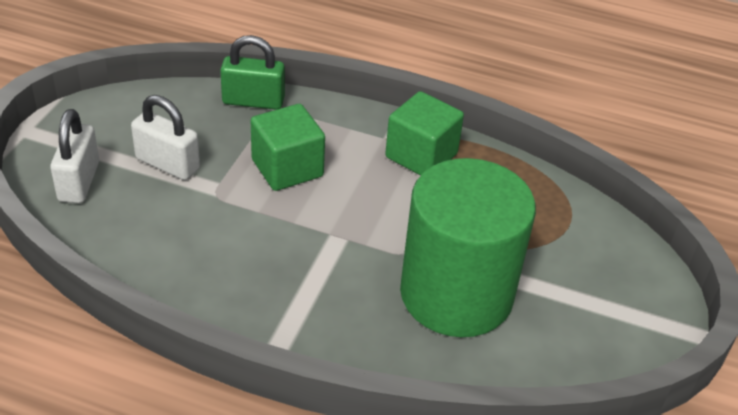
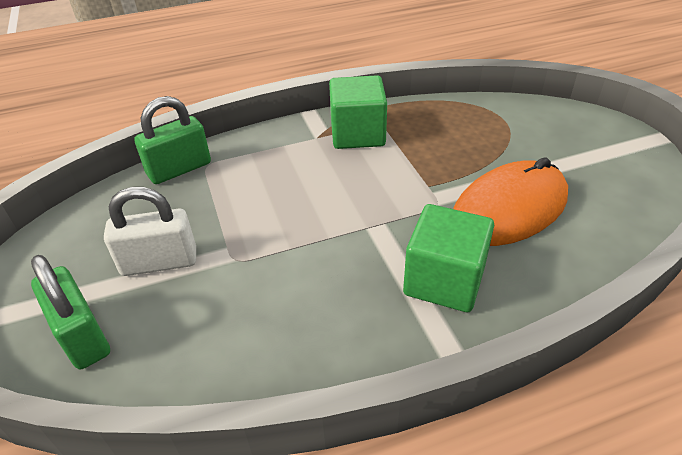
camera: 35 degrees left, 0 degrees up
(79, 182) = (82, 336): white padlock -> green padlock
(287, 168) = (271, 201): green cube -> green cube (444, 280)
(456, 294) = (509, 209): green cylinder -> orange mouse

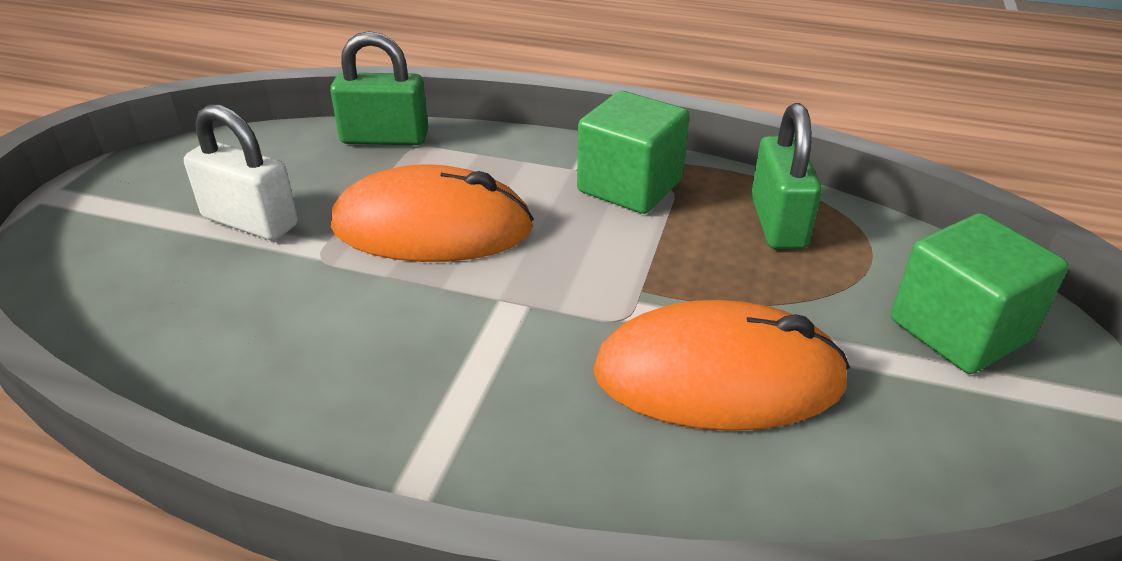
camera: 35 degrees right, 5 degrees down
(82, 336) = (107, 254): green padlock -> green padlock (778, 223)
(280, 208) = (432, 227): none -> orange mouse
(444, 280) = (510, 413): green cube -> green cube (959, 330)

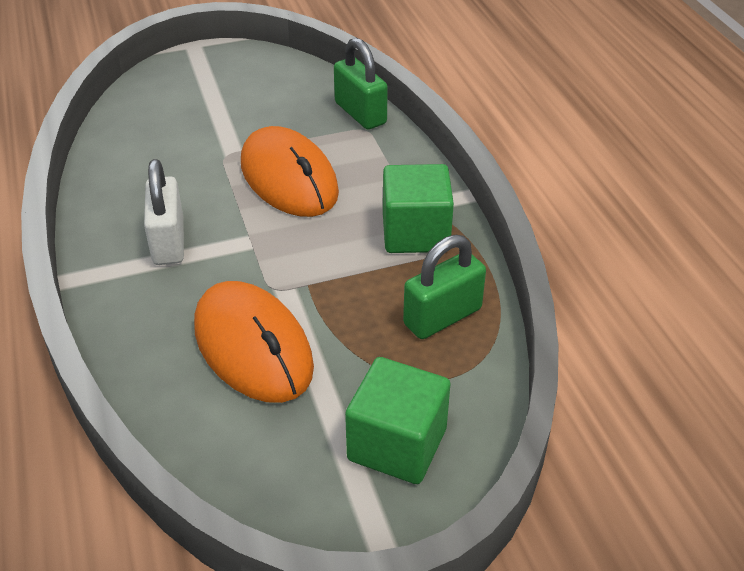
camera: 55 degrees right, 5 degrees up
(250, 221) = (232, 117): white padlock -> white padlock (168, 242)

